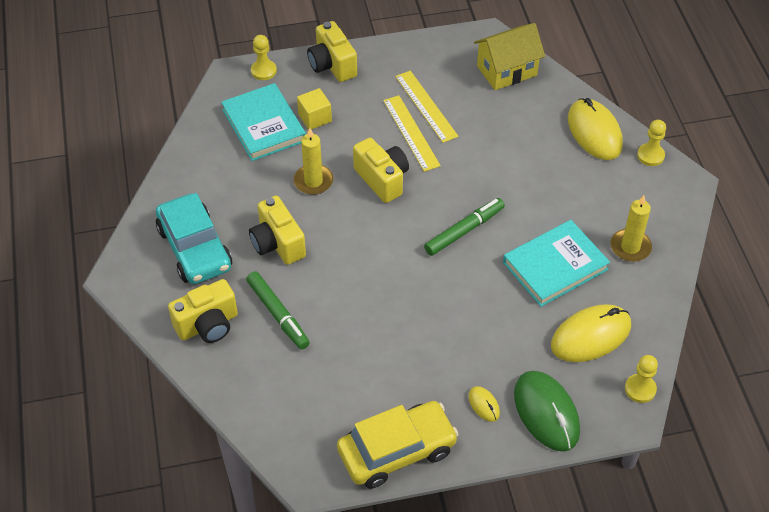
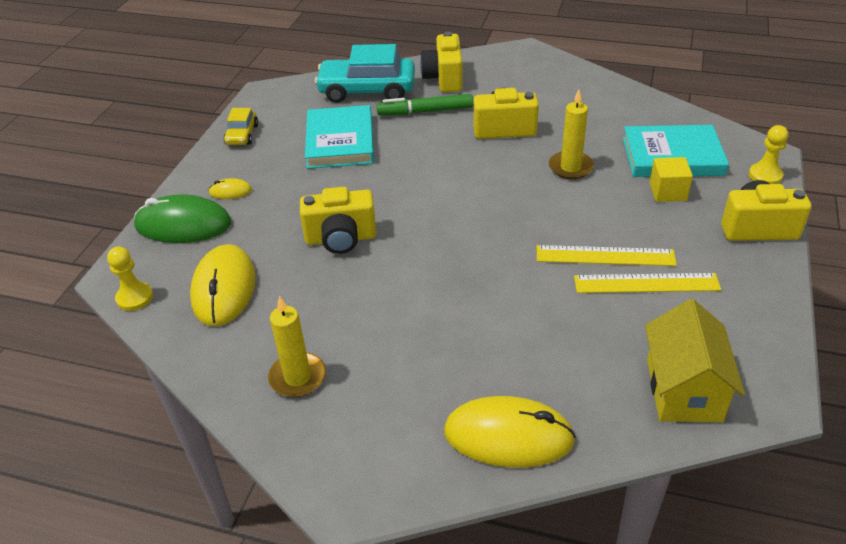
camera: 120 degrees right, 10 degrees down
(195, 248) = (530, 88): turquoise car -> turquoise car (367, 90)
(382, 179) = (544, 212): yellow camera -> yellow camera (341, 239)
(397, 451) = (242, 135): yellow car -> yellow car, size x0.50
(464, 231) = (430, 247): green marker -> none
(555, 266) = (328, 299): turquoise book -> turquoise book (340, 141)
(650, 155) = (424, 482): yellow pawn -> none

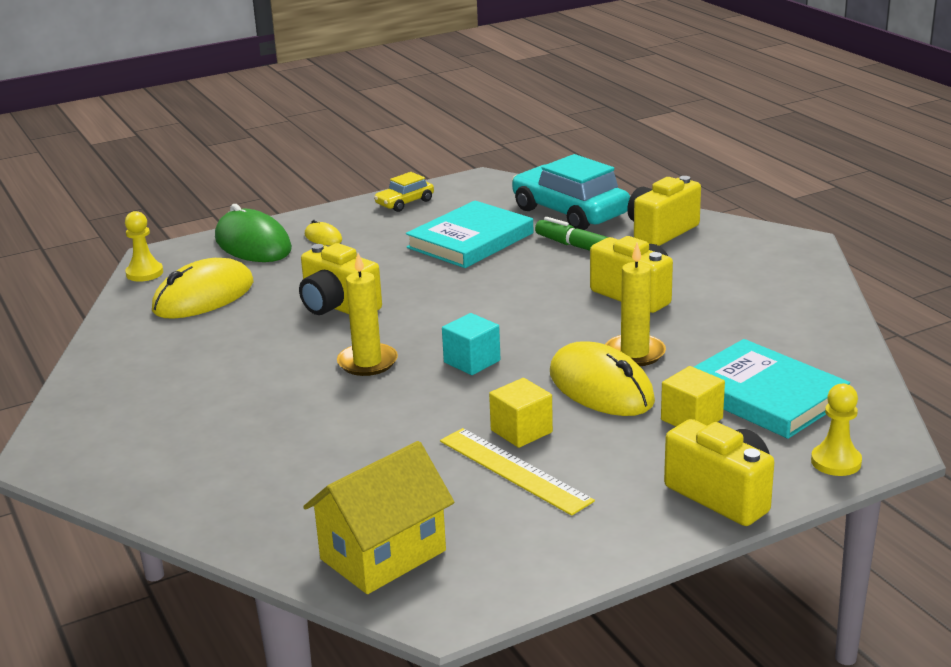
camera: 45 degrees right, 15 degrees down
(297, 377) = (146, 374): yellow candle -> yellow candle (367, 362)
(496, 227) = (472, 361): none -> turquoise cube
(508, 436) = (200, 493): yellow mouse -> yellow mouse (601, 387)
(605, 255) = (521, 431): yellow ruler -> yellow cube

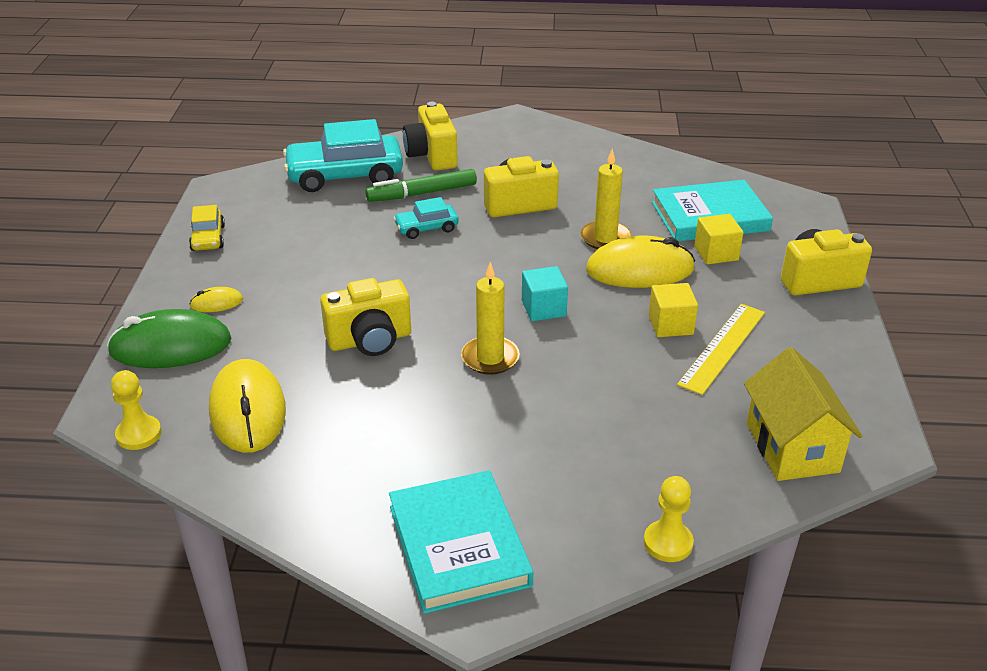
camera: 60 degrees left, 10 degrees up
(470, 240) = (332, 234): turquoise book -> turquoise book (459, 545)
(514, 470) = (722, 347): yellow ruler -> yellow ruler turned 45 degrees counterclockwise
(534, 271) = (426, 228): none -> turquoise car
(836, 462) = (810, 227): yellow pawn -> yellow pawn (668, 543)

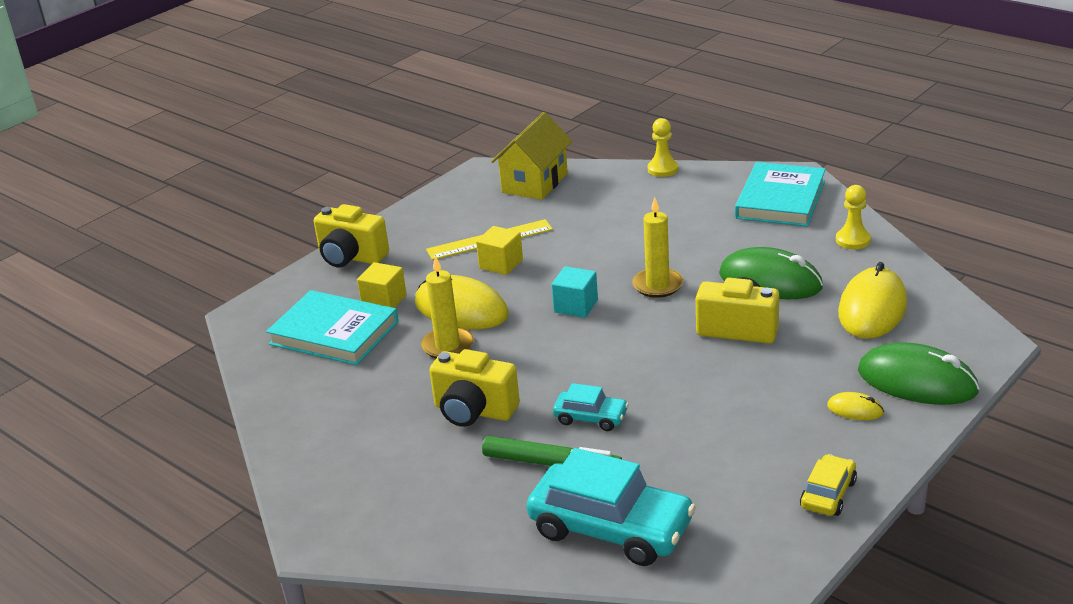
camera: 140 degrees left, 5 degrees down
(139, 434) = (967, 319): yellow pawn -> yellow pawn (853, 240)
(378, 406) = (770, 281): none -> green mouse
(432, 156) = (484, 518): yellow camera -> none

